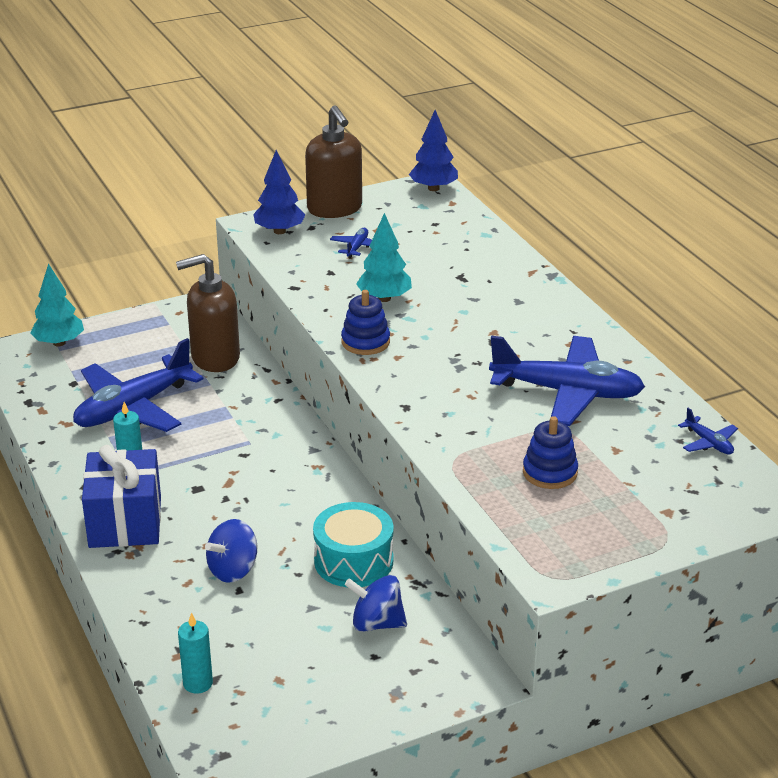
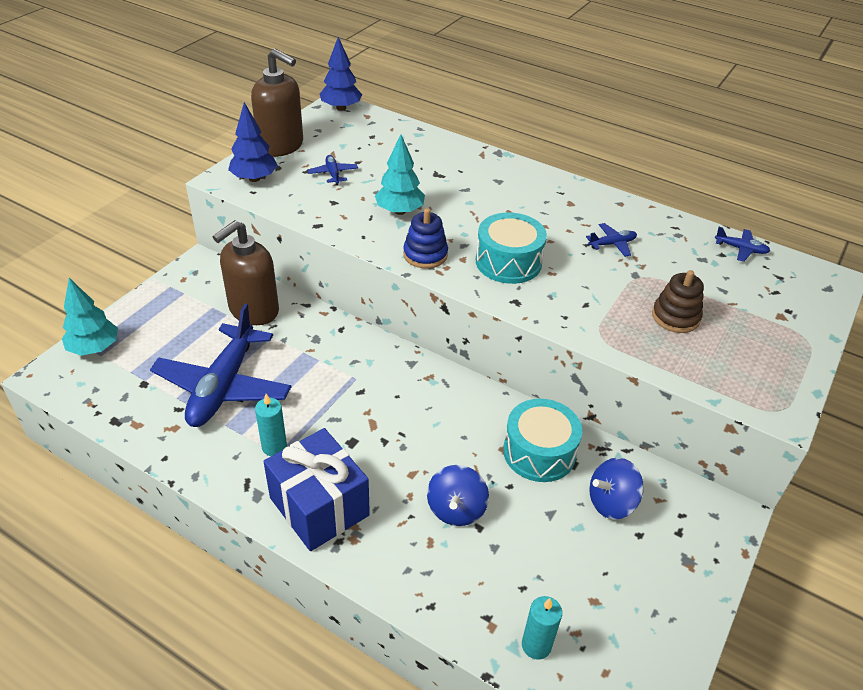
camera: 35 degrees left, 10 degrees up
(438, 373) = (508, 262): none -> turquoise drum
(550, 472) = (675, 317): blue stacking toy -> brown stacking toy
(567, 392) = (612, 244): blue plane -> blue plane, size x0.41

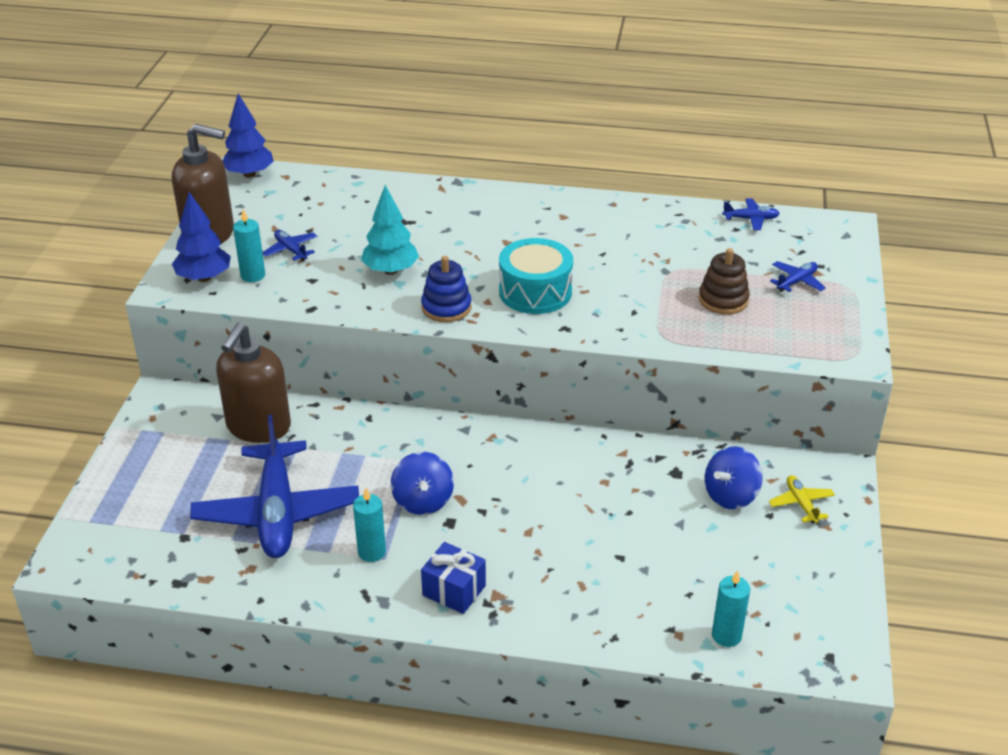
camera: 20 degrees left, 5 degrees down
(94, 348) = (99, 519): turquoise tree -> none
(291, 186) = (253, 275): none -> turquoise candle
(319, 506) = (454, 590): blue gift -> blue gift, size x0.57
(456, 509) = (590, 549): blue spinning top -> blue spinning top (423, 501)
(539, 452) = (640, 473): turquoise drum -> none
(612, 244) = (627, 247): blue plane -> blue plane (796, 282)
(676, 534) = (801, 504): none -> yellow plane

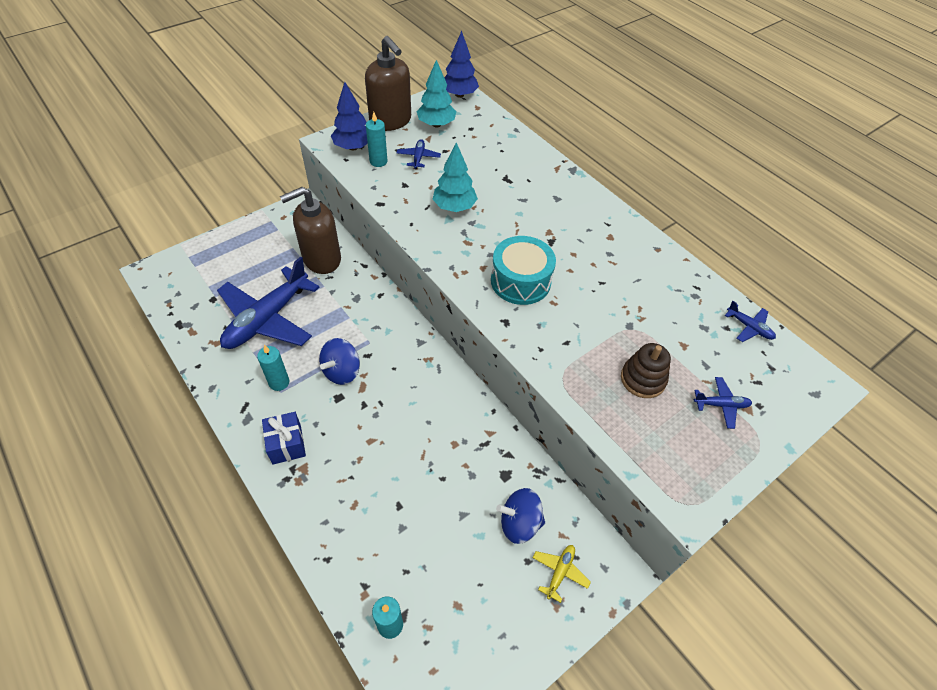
camera: 40 degrees right, 15 degrees up
(265, 212) = (436, 124): none -> turquoise tree
(446, 308) = (453, 255): blue stacking toy -> none

